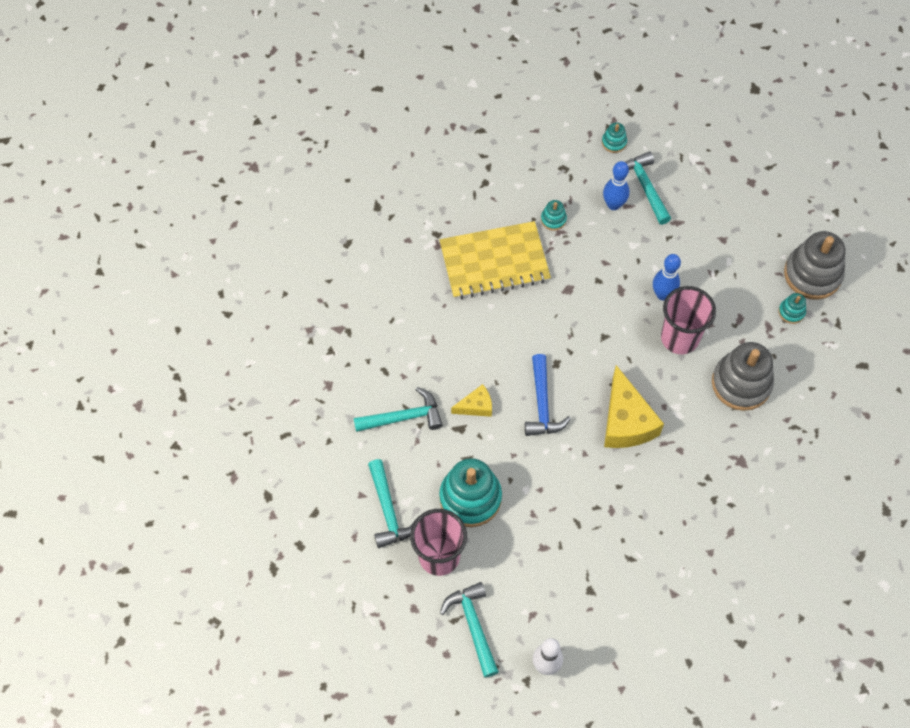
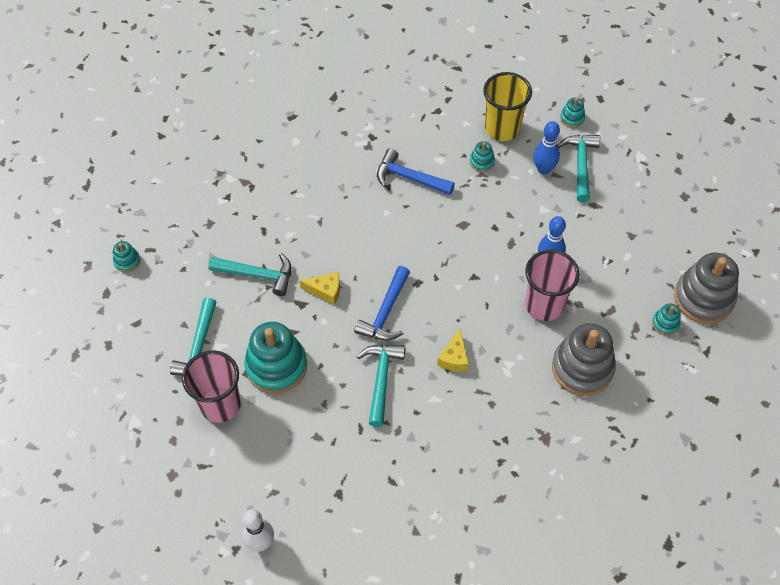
camera: 25 degrees right, 5 degrees down
(269, 456) = (127, 261): none -> turquoise stacking toy
(473, 626) = (215, 478): turquoise hammer -> turquoise hammer (381, 380)
(494, 262) = (409, 178): yellow notebook -> blue hammer
(555, 178) = (502, 129): none -> yellow cup
(626, 421) = (454, 358): yellow cheese -> yellow cheese, size x0.53

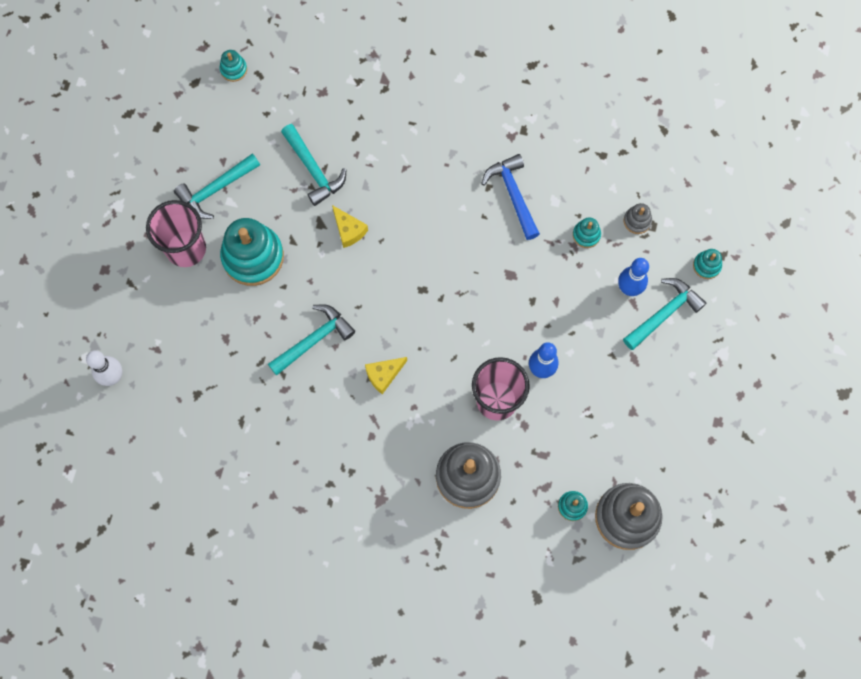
camera: 45 degrees right, 15 degrees up
(386, 312) = (373, 290): blue hammer -> none
(502, 129) = (637, 221): yellow cup -> grey stacking toy

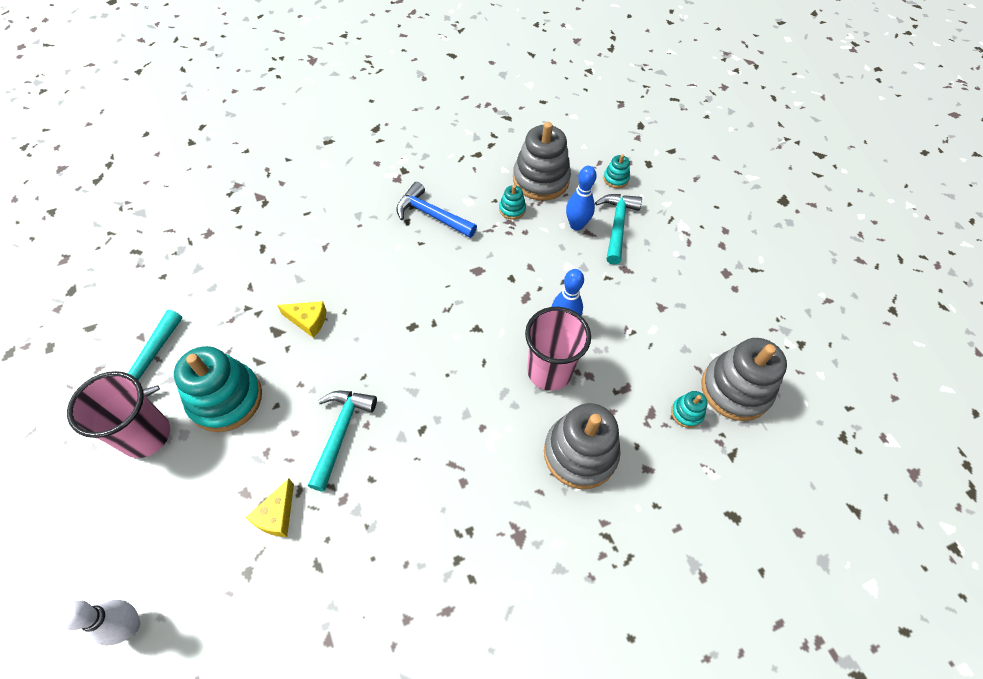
camera: 40 degrees left, 15 degrees down
(233, 69) = (107, 260): turquoise stacking toy -> none
(313, 169) = (240, 293): turquoise hammer -> none
(384, 375) = (432, 418): yellow cheese -> yellow cheese (277, 515)
(637, 221) = (541, 180): grey stacking toy -> grey stacking toy, size x2.20

